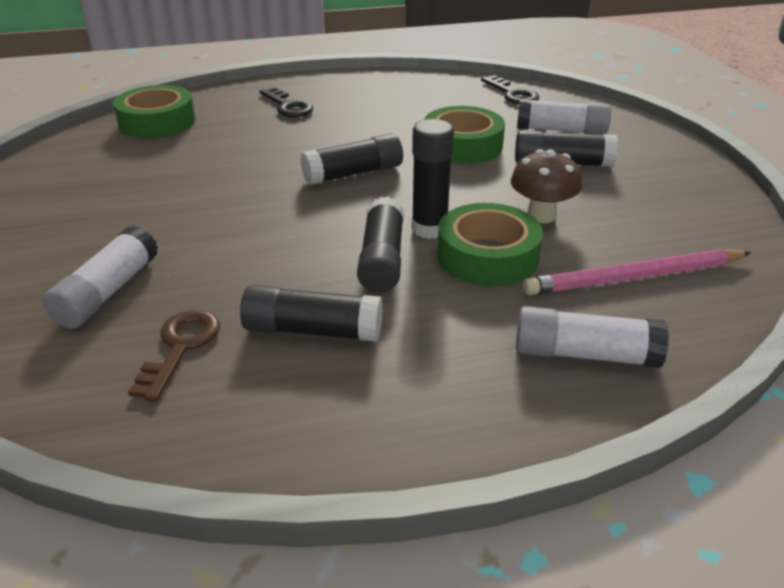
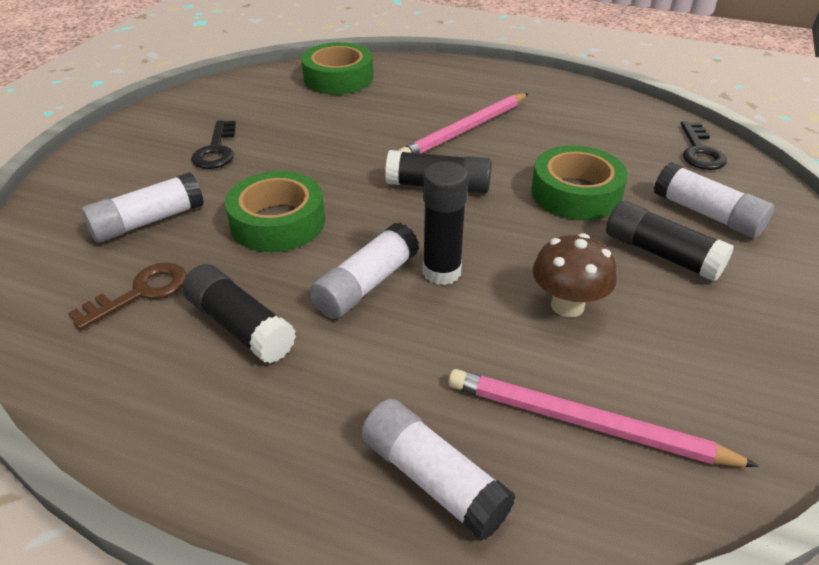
camera: 35 degrees right, 5 degrees up
(288, 106) = (457, 95): black key -> black key (216, 150)
(326, 129) = (465, 130): none -> pink pencil
(382, 259) = (366, 284): black glue stick -> white glue stick
(487, 256) = (462, 326): green tape -> green tape (278, 222)

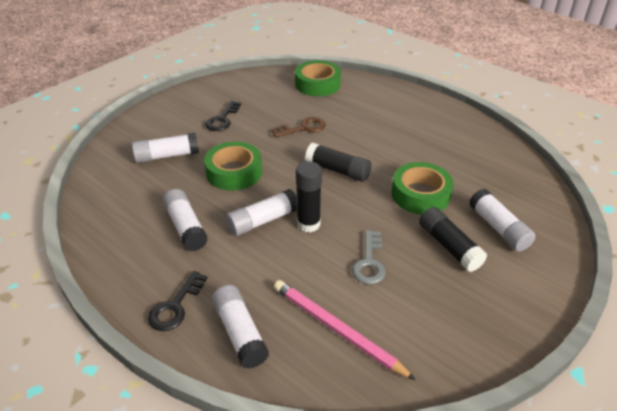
camera: 20 degrees right, 0 degrees up
(140, 293) = (146, 196): brown key -> brown key (303, 128)
(240, 326) = (186, 227): black glue stick -> white glue stick
(465, 130) = (376, 136): pink pencil -> none
(567, 305) = (369, 262): brown mushroom -> grey key
(699, 151) = (526, 184): black key -> black key (175, 306)

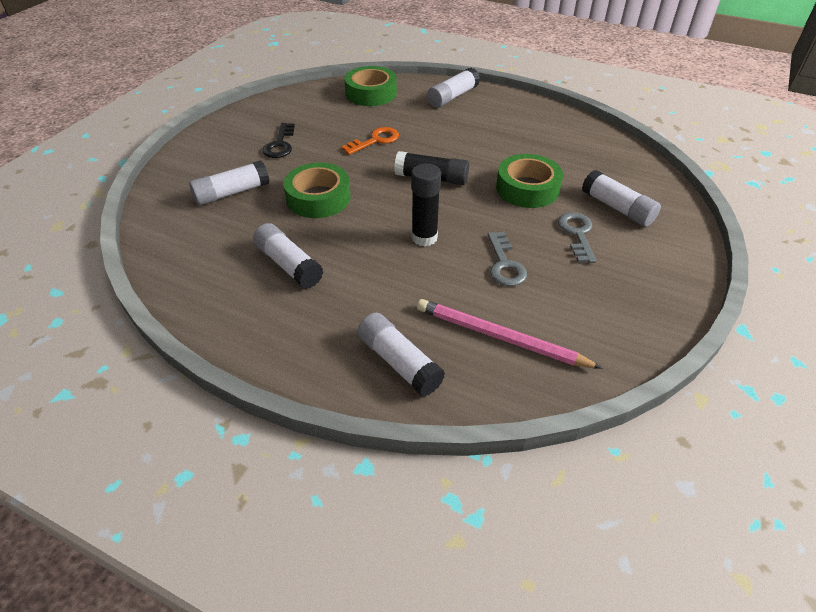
camera: 15 degrees left, 5 degrees up
(175, 306) = (314, 350): black key -> none
(263, 221) = (373, 243): white glue stick -> white glue stick (453, 97)
(303, 128) = (375, 140): brown key -> orange key
(449, 246) = (577, 234): black glue stick -> grey key

